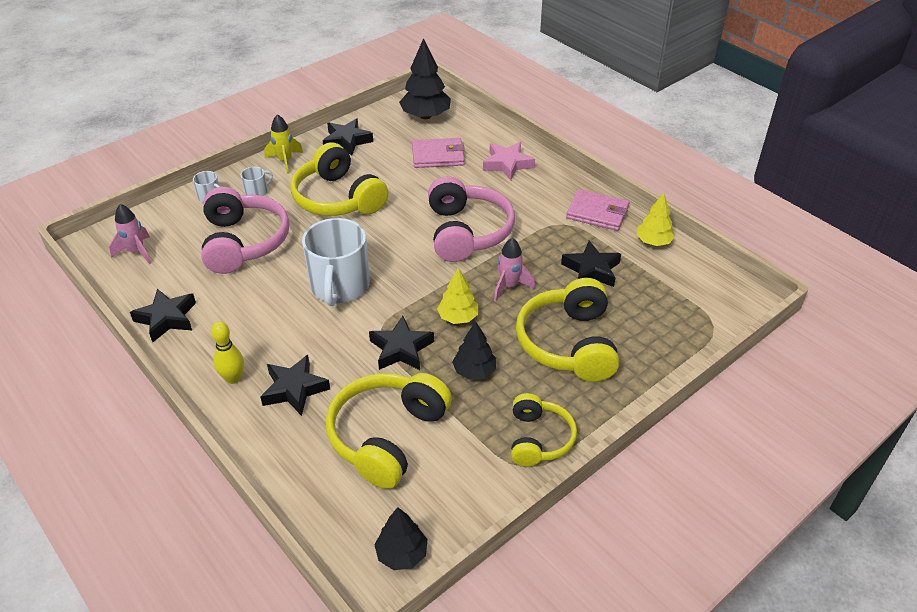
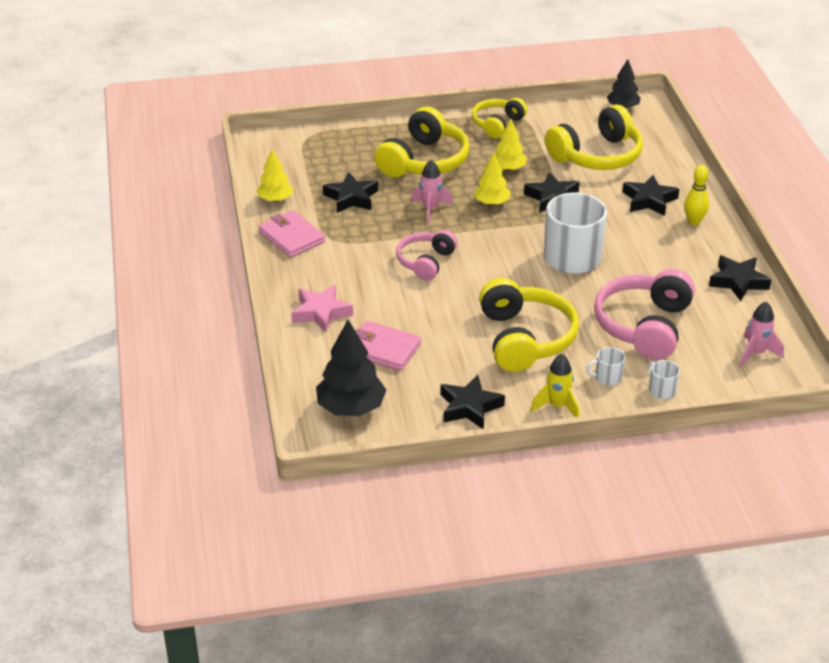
camera: 150 degrees left, 5 degrees down
(467, 232) = (425, 262): pink headphones -> pink headphones, size x0.61
(474, 371) = (508, 168): black tree -> yellow tree

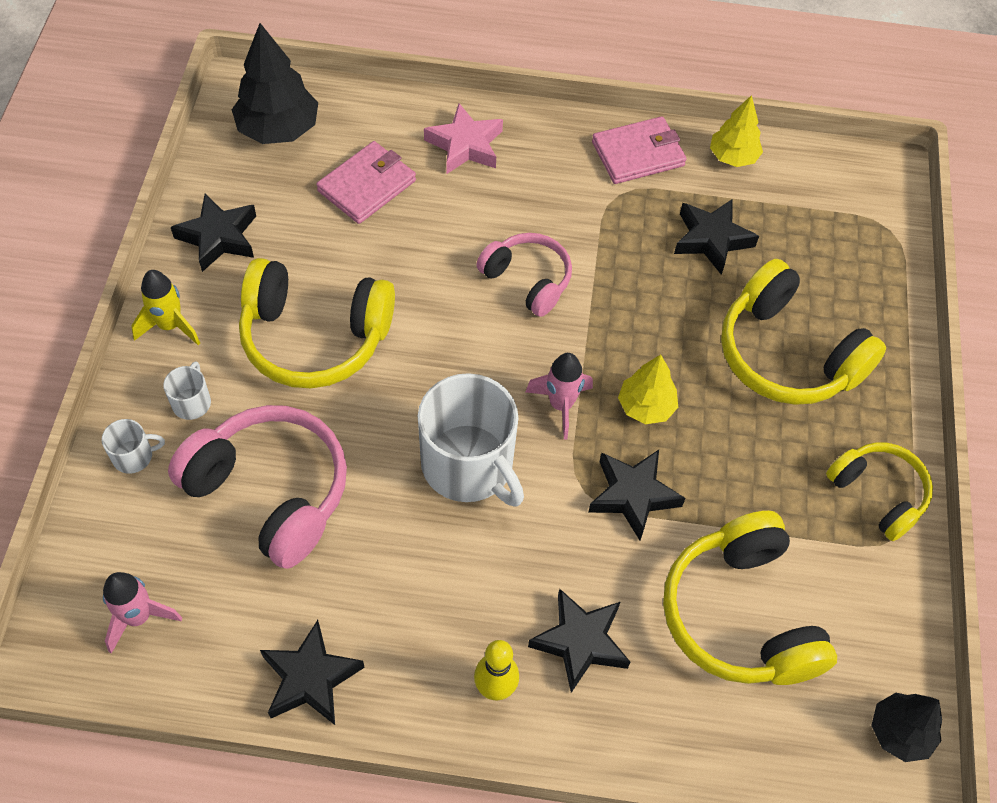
camera: 105 degrees right, 20 degrees up
(430, 209) = (653, 324): pink rocket -> pink rocket (561, 405)
(508, 168) = (736, 463): yellow tree -> none

